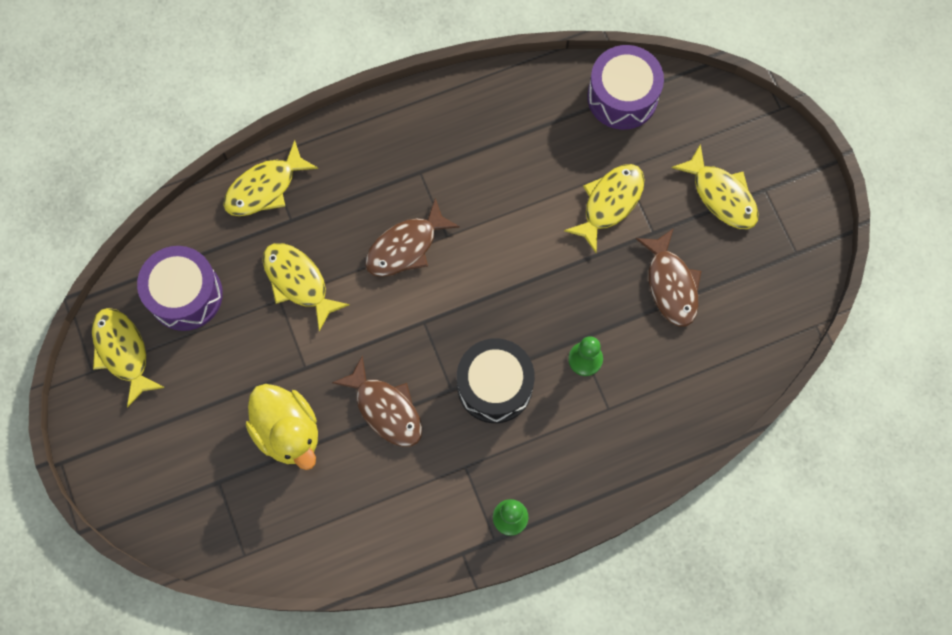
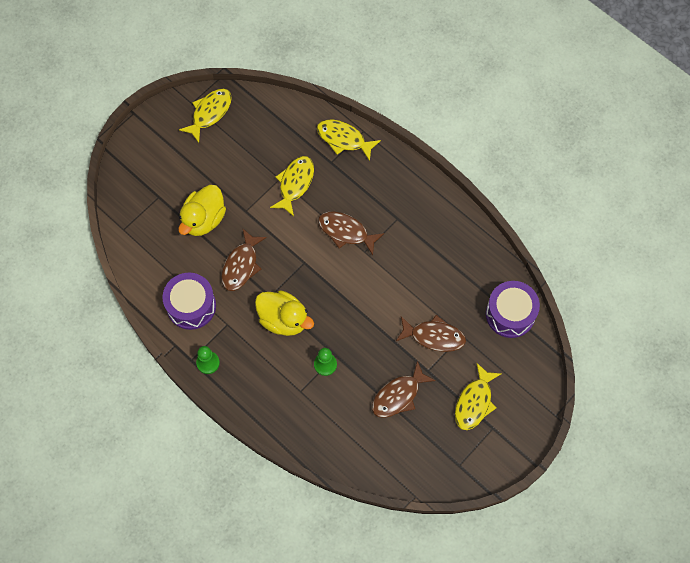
camera: 65 degrees right, 5 degrees down
(185, 295) = (258, 128): purple drum -> purple drum (191, 306)
(494, 386) = (283, 319): black drum -> yellow duck
(609, 203) = (434, 336): yellow fish -> brown fish

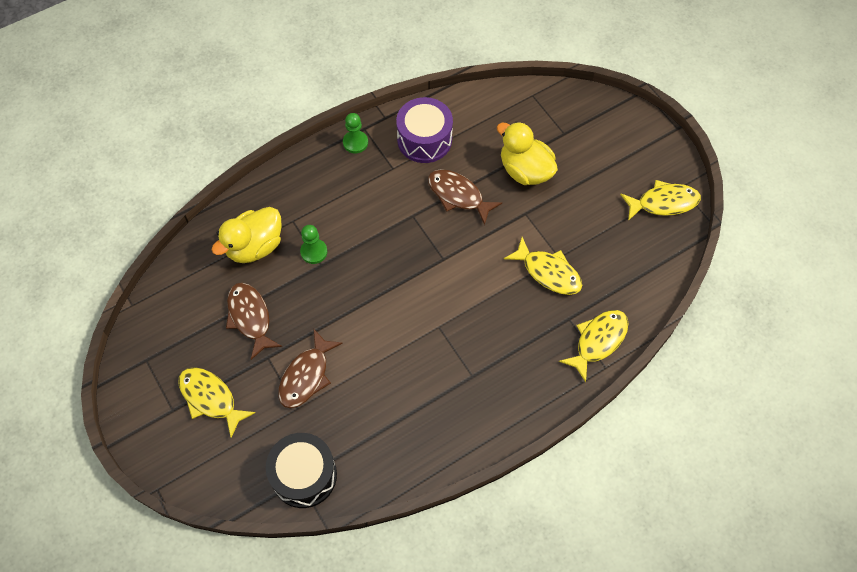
camera: 105 degrees right, 5 degrees down
(209, 113) = (663, 203): yellow fish -> yellow fish turned 60 degrees counterclockwise
(283, 319) = (380, 223): yellow duck -> yellow duck (255, 246)
(346, 232) = (470, 312): brown fish -> none
(510, 314) = (304, 475): purple drum -> black drum

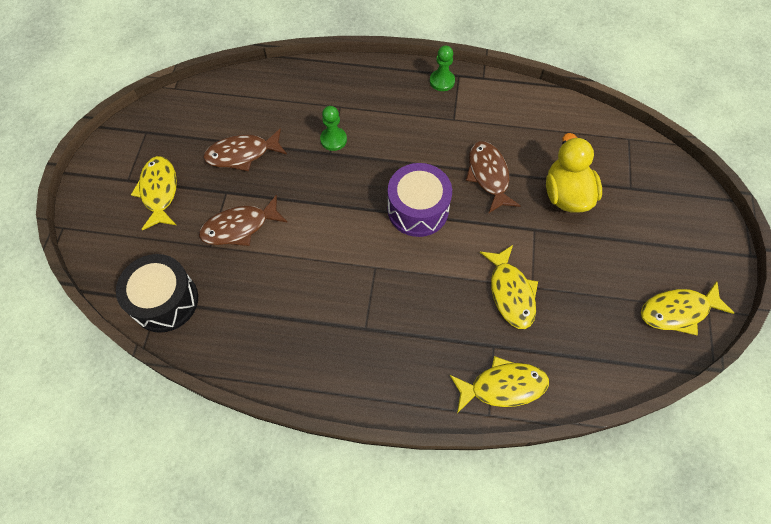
camera: 40 degrees right, 0 degrees up
(250, 318) = (242, 154): brown fish -> brown fish turned 120 degrees counterclockwise
(255, 246) = (295, 106): yellow duck -> none
(424, 140) = (500, 114): purple drum -> purple drum (418, 209)
(663, 203) = (678, 311): yellow fish -> yellow fish turned 135 degrees clockwise

